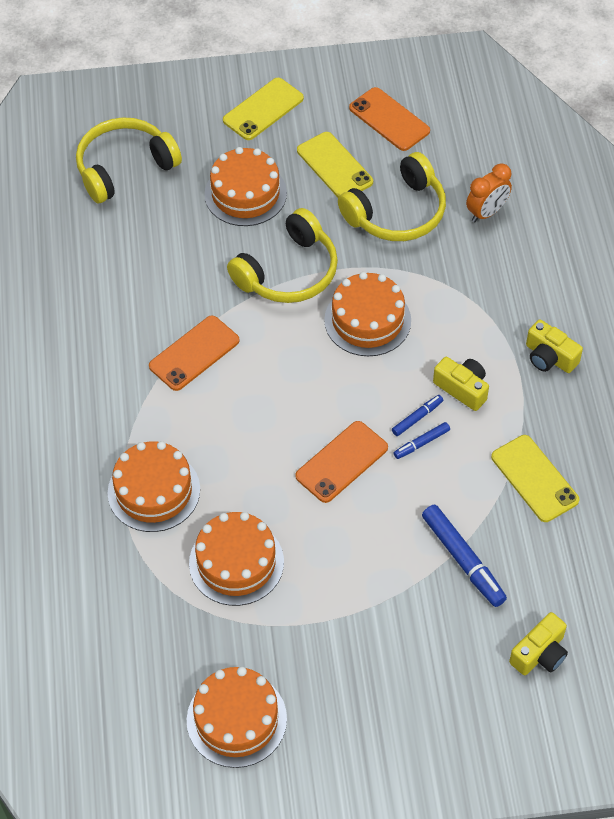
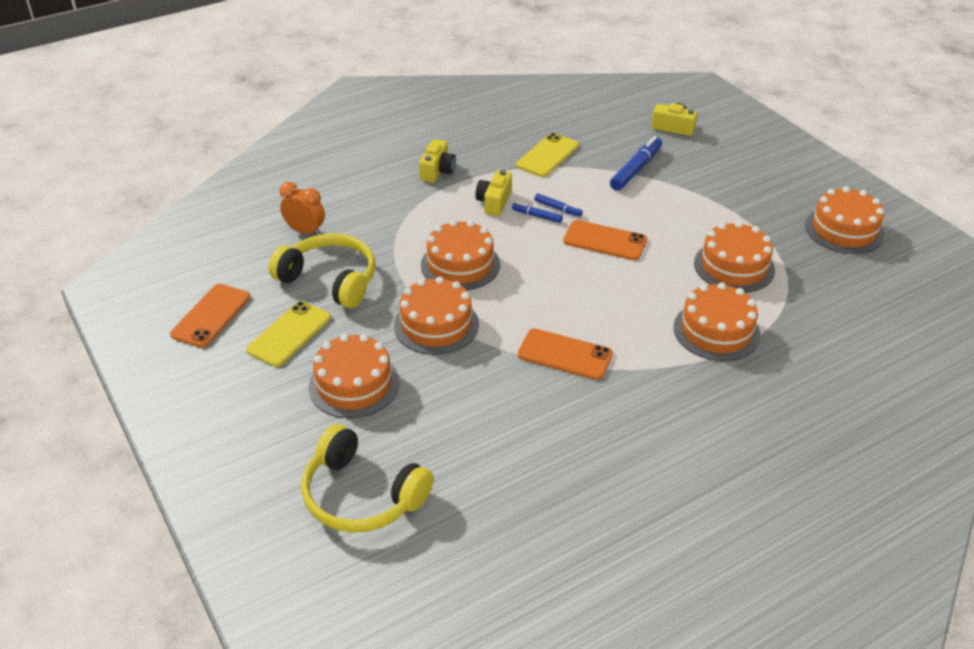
camera: 115 degrees left, 15 degrees down
(263, 109) = (228, 410): yellow phone -> none
(288, 272) = (436, 325): yellow headphones -> orange cake

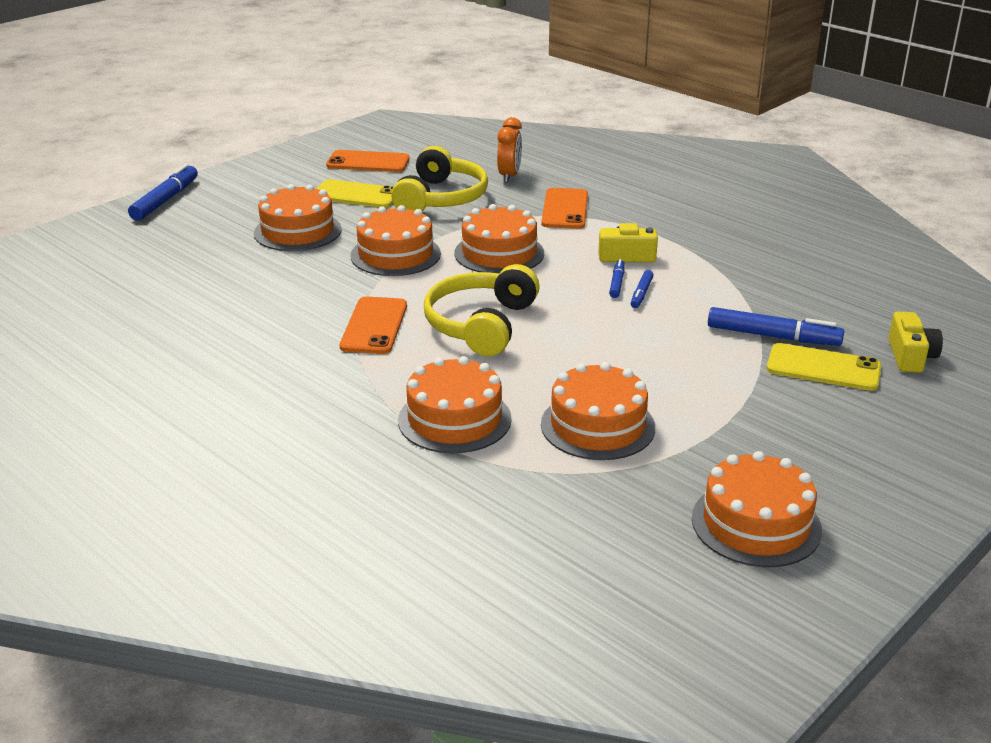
camera: 75 degrees right, 10 degrees down
(213, 488) = (165, 200): none -> blue marker
(361, 495) = (161, 255): yellow headphones -> yellow headphones (481, 324)
(437, 171) = (663, 219): yellow camera -> none
(547, 155) = (751, 275): yellow phone -> yellow phone (823, 368)
(605, 241) = (595, 329): orange phone -> orange phone (565, 209)

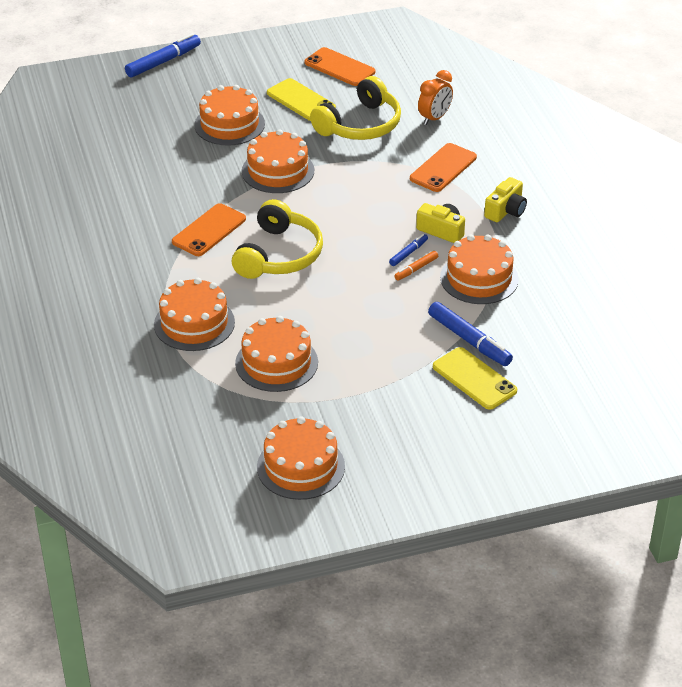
camera: 30 degrees right, 10 degrees up
(481, 324) = (279, 255): yellow headphones -> yellow headphones turned 150 degrees clockwise
(499, 253) = (352, 195): orange cake -> orange cake (479, 278)
(641, 294) = (416, 269): blue marker -> orange marker
(910, 356) = (549, 394): yellow camera -> yellow camera (506, 210)

